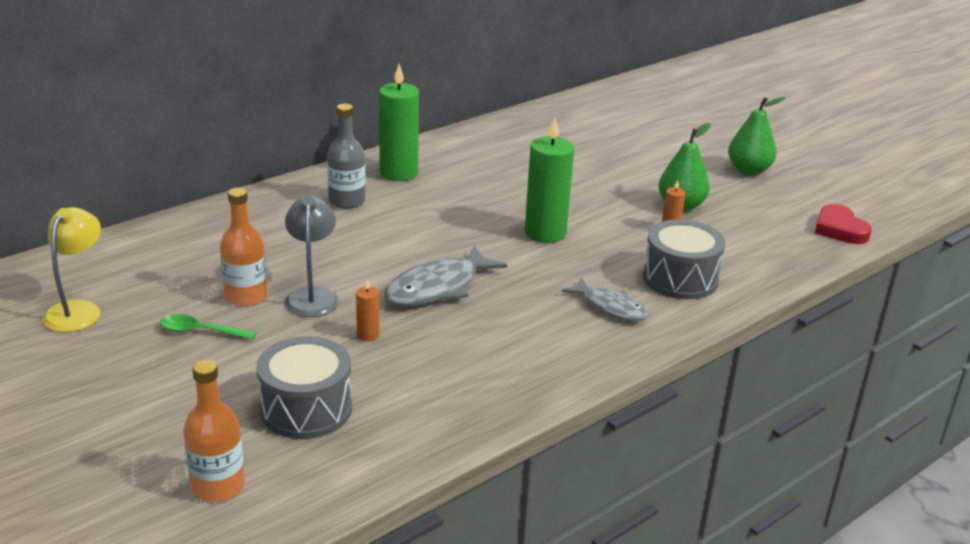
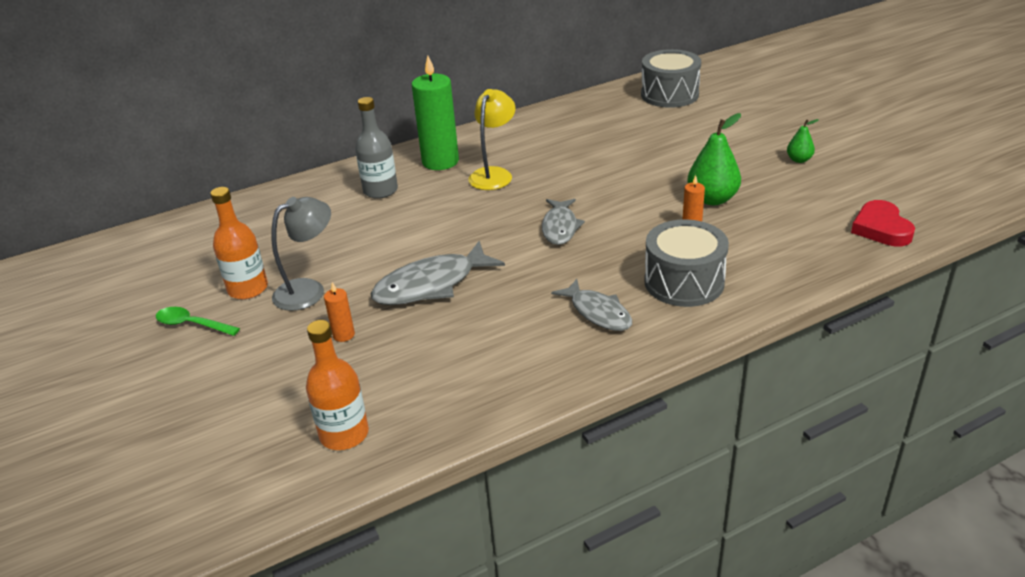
camera: 15 degrees right, 5 degrees up
(78, 310) = (96, 298): yellow lamp -> yellow lamp (494, 174)
(218, 486) = (136, 495): orange bottle -> orange bottle (344, 434)
(306, 409) = (253, 414): grey drum -> grey drum (669, 94)
(312, 296) = (309, 290): grey lamp -> grey lamp turned 45 degrees clockwise
(545, 233) = (560, 227): green candle -> grey fish
(748, 170) = (799, 160): green pear -> green pear, size x0.54

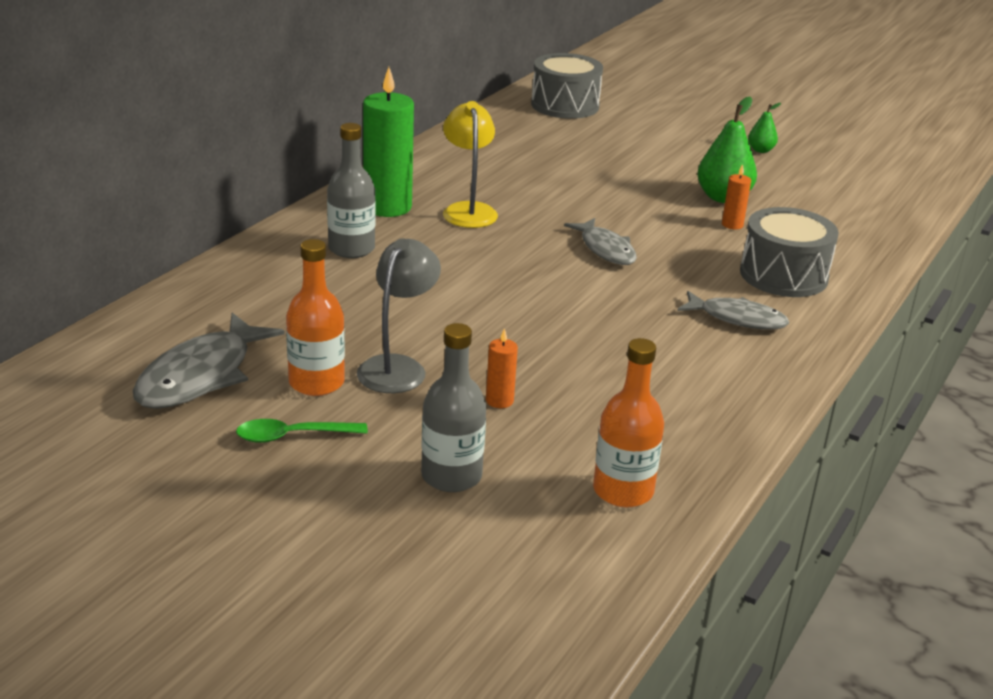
camera: 35 degrees left, 5 degrees down
(249, 384) = (451, 476): none -> grey bottle
(431, 285) = (536, 331): grey fish -> grey fish (201, 376)
(881, 228) = (895, 198): red heart -> none

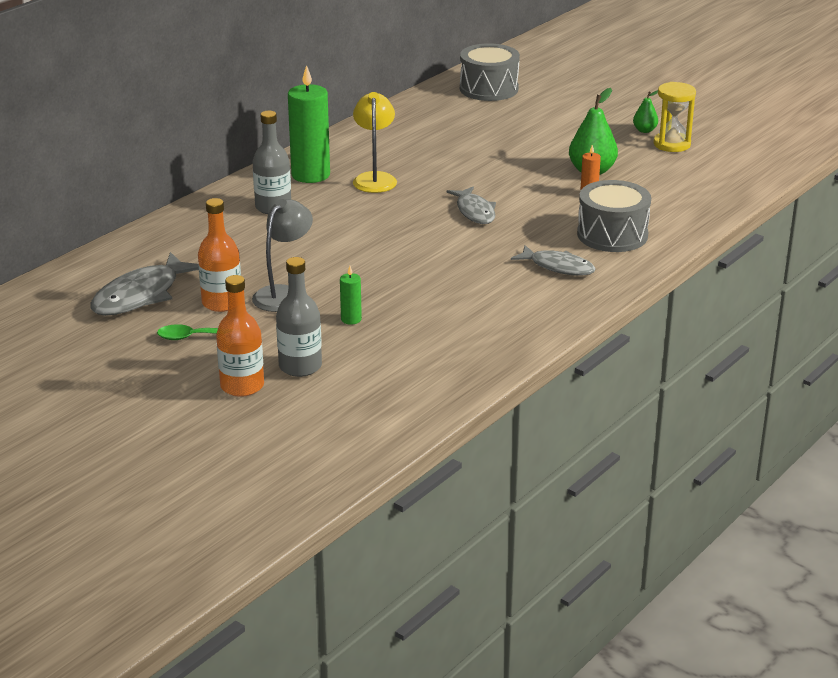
camera: 10 degrees right, 0 degrees up
(499, 401) = (351, 319): orange candle -> green candle
(623, 491) = (418, 381): orange bottle -> orange bottle (242, 386)
(798, 166) = (672, 144): none -> yellow hourglass

